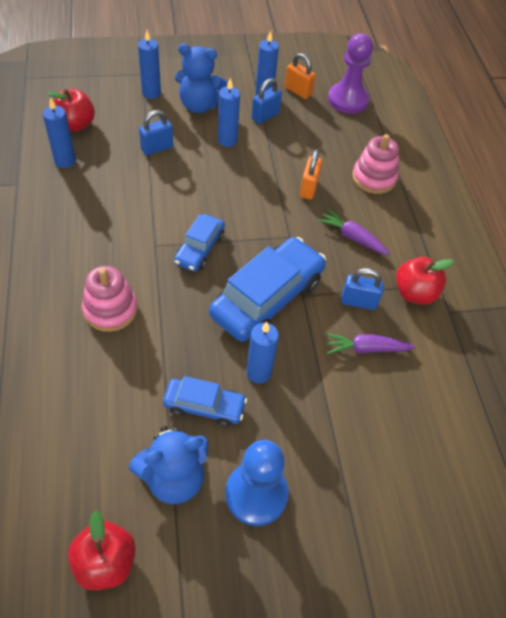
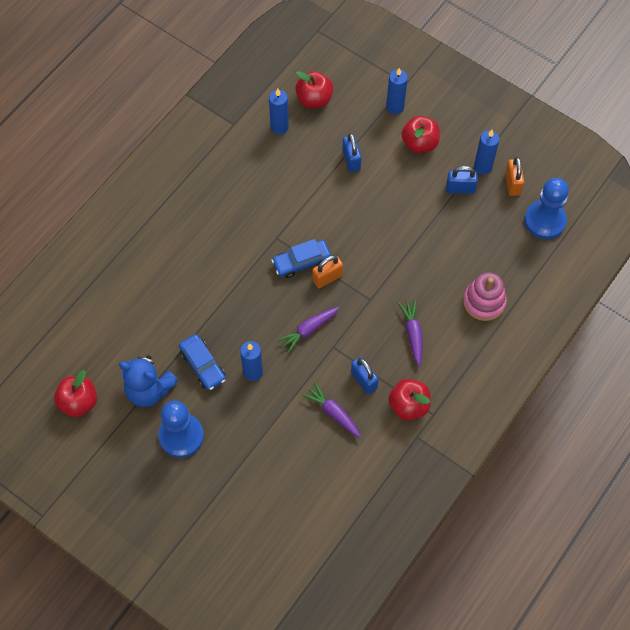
camera: 50 degrees right, 10 degrees up
(110, 309) = (208, 261): pink stacking toy -> none
(157, 148) = (351, 160): blue padlock -> blue padlock turned 60 degrees clockwise
(199, 105) = (419, 143): blue teddy bear -> red apple
(227, 140) = (408, 190): blue candle -> none
(267, 298) = (308, 330): blue car -> purple carrot
(308, 188) = (425, 273): orange padlock -> orange padlock (327, 278)
(348, 100) = (545, 221): purple pawn -> blue pawn

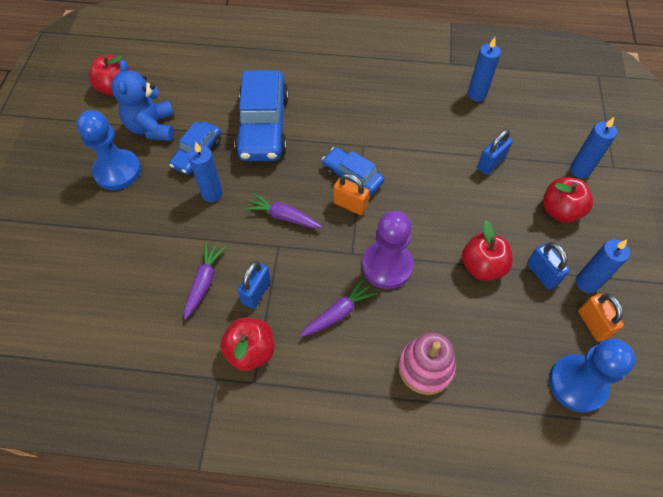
camera: 60 degrees right, 5 degrees down
(206, 301) = (263, 126): none -> blue car
(314, 99) = (527, 105): red apple -> red apple (482, 266)
(395, 282) = (387, 266): none -> purple pawn
(512, 184) = (593, 324): orange padlock -> orange padlock turned 75 degrees counterclockwise

